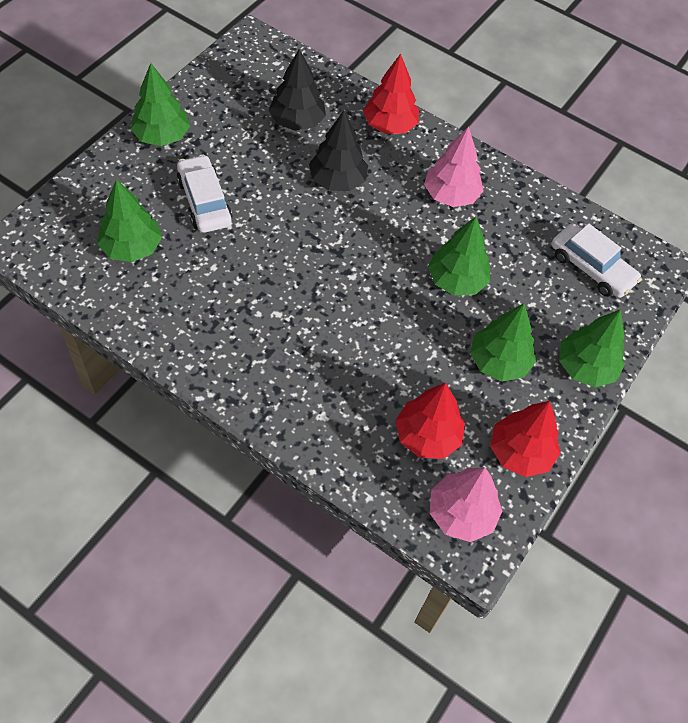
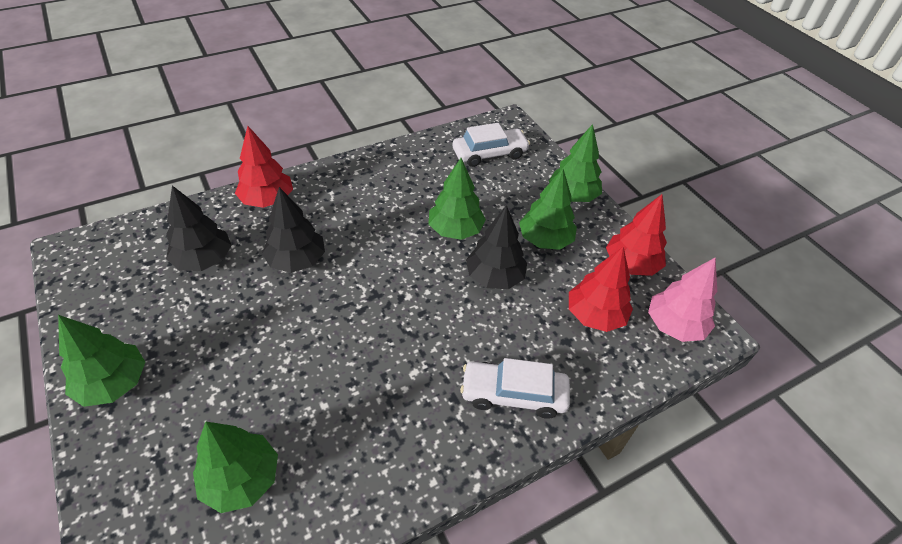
camera: 60 degrees left, 10 degrees down
(204, 201) = (235, 379): white car -> white car (513, 394)
(419, 334) = (494, 277): none -> black tree
(451, 195) = (370, 196): pink tree -> none

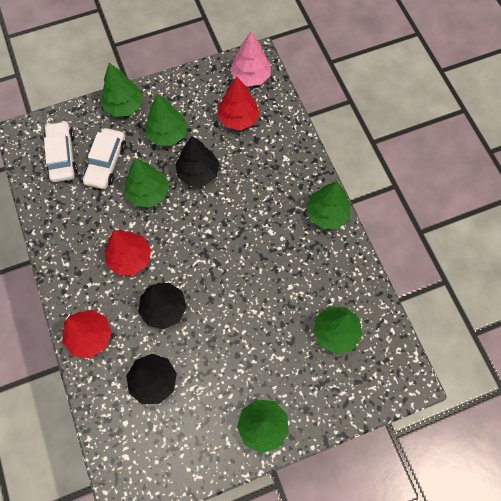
camera: 80 degrees left, 20 degrees up
(455, 454) = (327, 214): none -> green tree
(513, 394) = (291, 176): white car -> white car (106, 163)
(631, 264) = (198, 86): red tree -> red tree (130, 258)

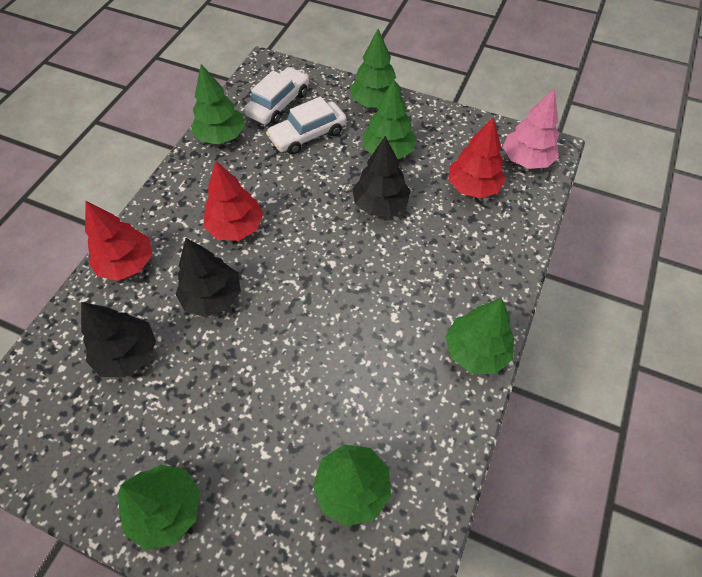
camera: 45 degrees right, 10 degrees down
(148, 193) = (315, 186): green tree -> green tree (221, 136)

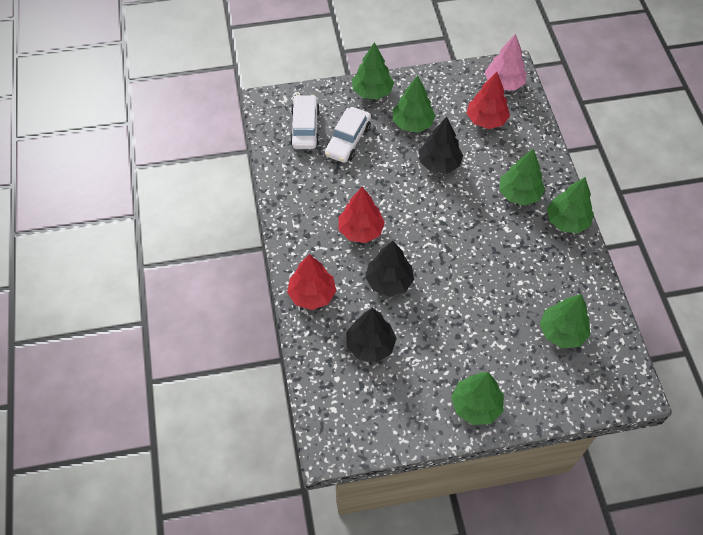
camera: 35 degrees left, 0 degrees up
(221, 136) = (287, 173): green tree -> green tree (519, 194)

